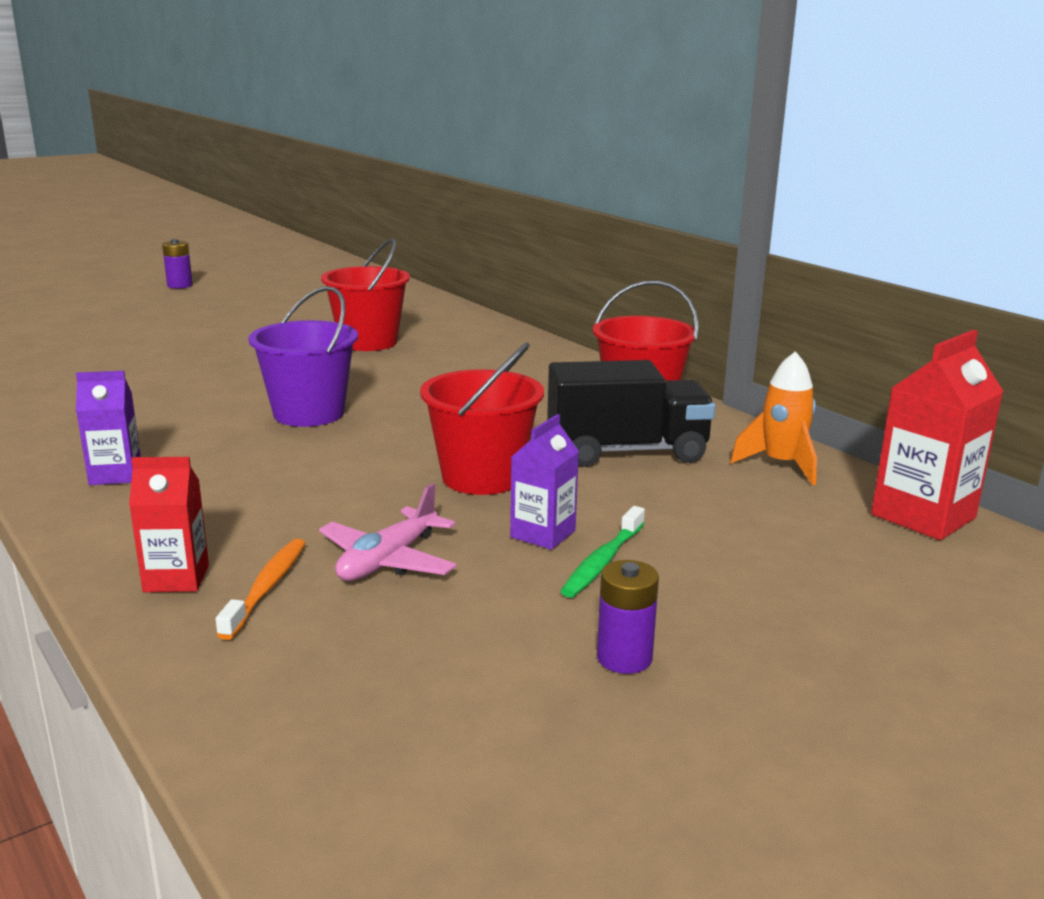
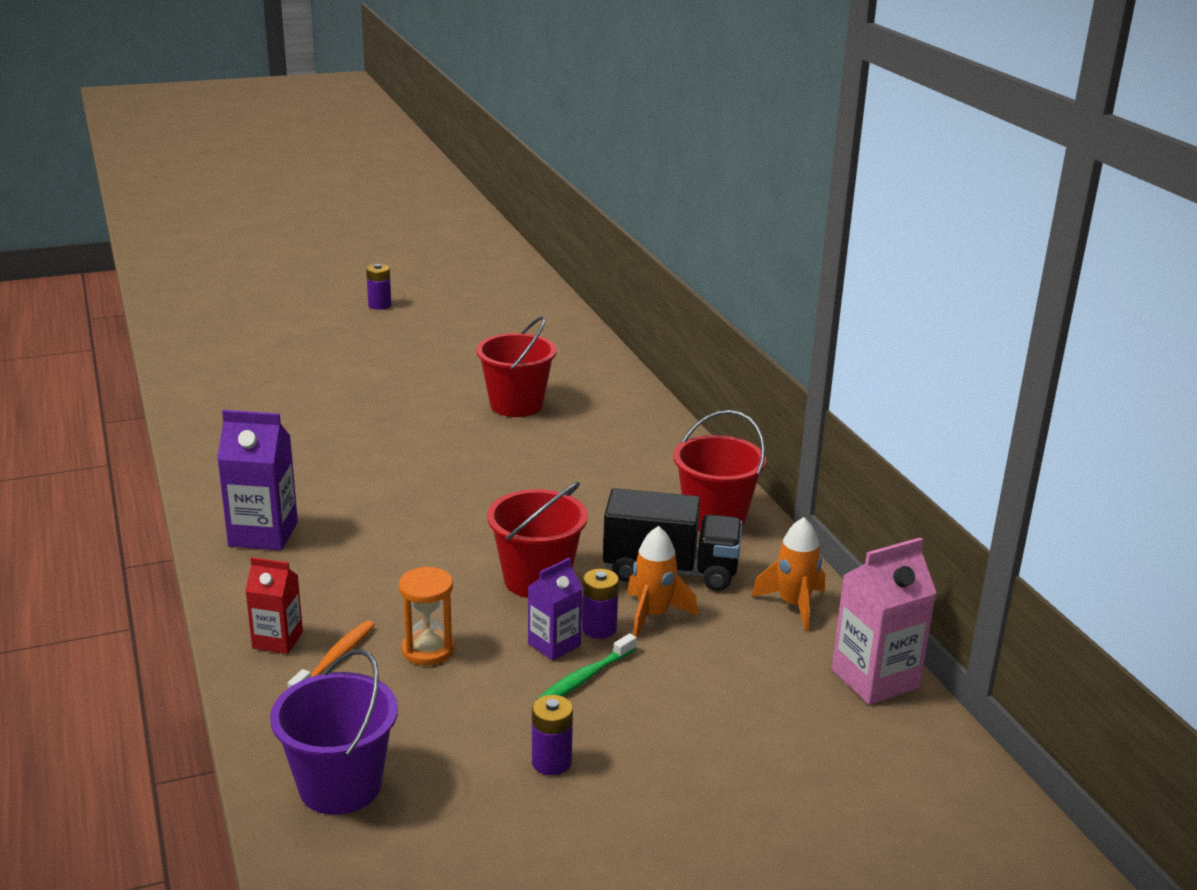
camera: 15 degrees right, 5 degrees up
(115, 475) = (263, 534): purple carton -> purple carton, size x1.62
(309, 413) = (430, 488): purple bucket -> purple bucket (340, 786)
(388, 561) = (428, 650): pink plane -> orange hourglass
(585, 512) = (599, 629): none -> purple battery
(638, 492) = (653, 615): none -> orange rocket
(923, 516) = (875, 679): red carton -> pink carton

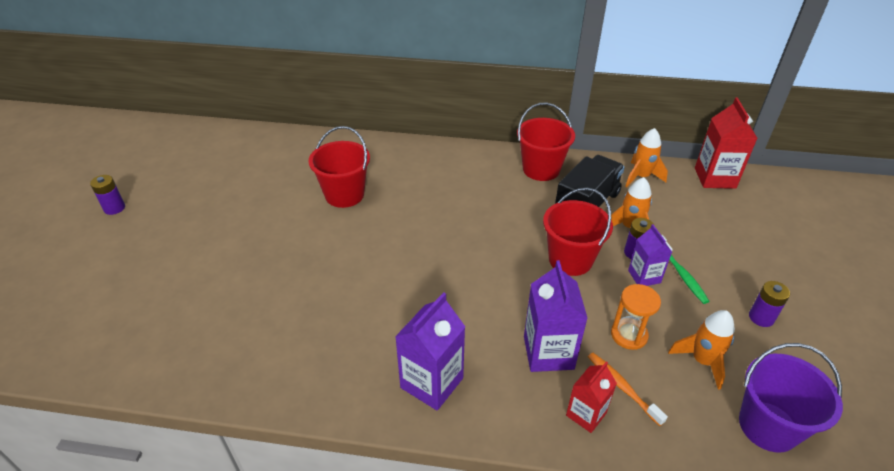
camera: 60 degrees left, 15 degrees up
(356, 596) = (548, 352): none -> purple carton
(422, 716) = (702, 361): none -> orange rocket
(875, 679) = (715, 178): pink carton -> red carton

